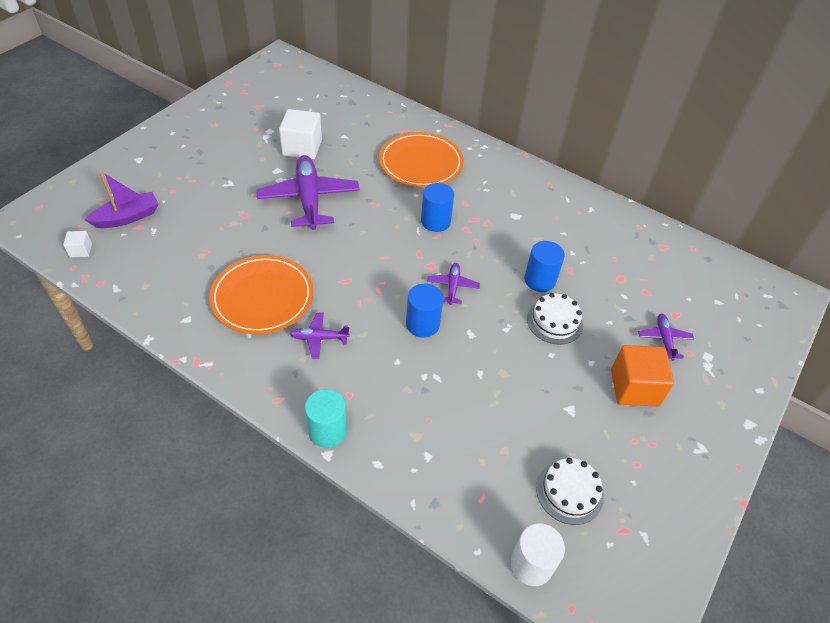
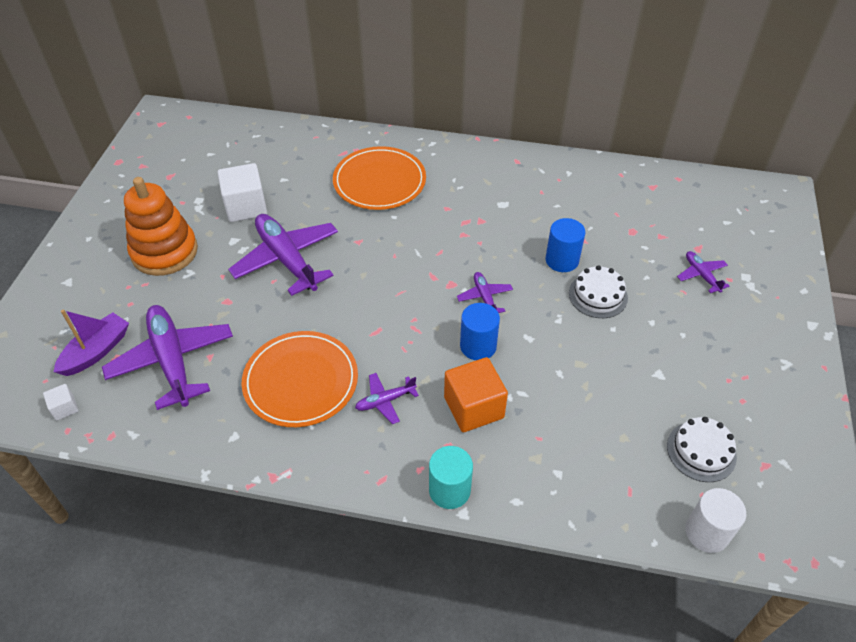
camera: 20 degrees left, 0 degrees up
(176, 245) = (172, 361): none -> purple plane
(220, 161) = (164, 252): none -> orange stacking toy
(435, 221) = (430, 237): blue cylinder -> none
(634, 387) = (701, 331): orange cube -> orange cube (473, 407)

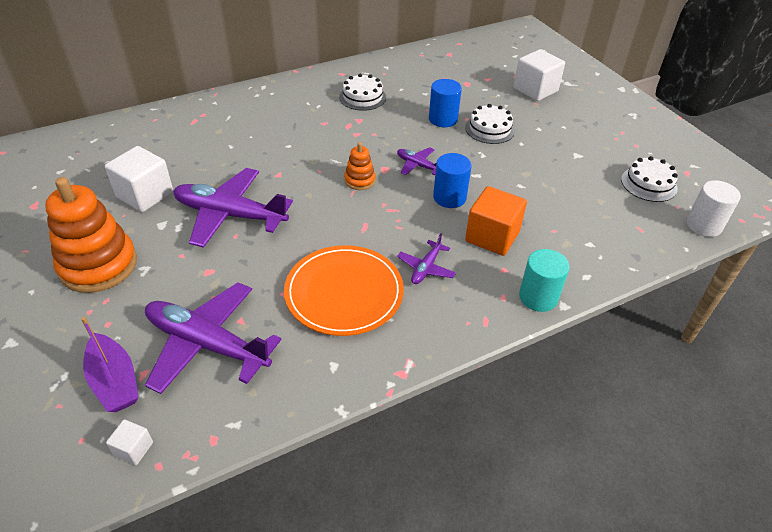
camera: 40 degrees left, 5 degrees down
(96, 351) = (115, 381): purple boat -> purple boat turned 150 degrees clockwise
(379, 181) = (249, 127): orange plate -> none
(418, 284) = (360, 180): none -> orange stacking toy
(509, 197) = (362, 97): none -> white cake
(701, 275) = (535, 90): purple plane -> white cube

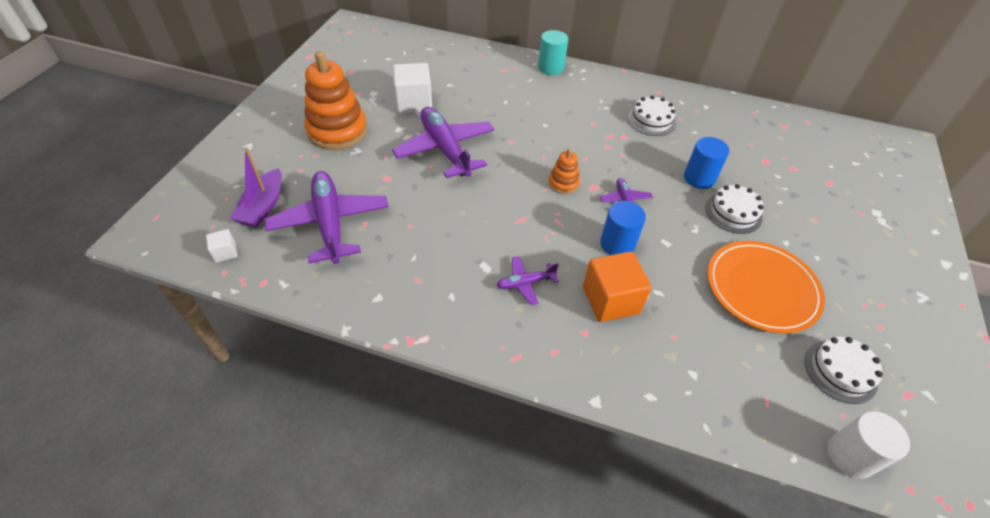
camera: 45 degrees right, 5 degrees up
(344, 293) = (446, 255): orange plate -> orange plate (762, 288)
(535, 90) = (833, 206): white cube -> none
(538, 297) = (583, 376): turquoise cylinder -> turquoise cylinder (551, 68)

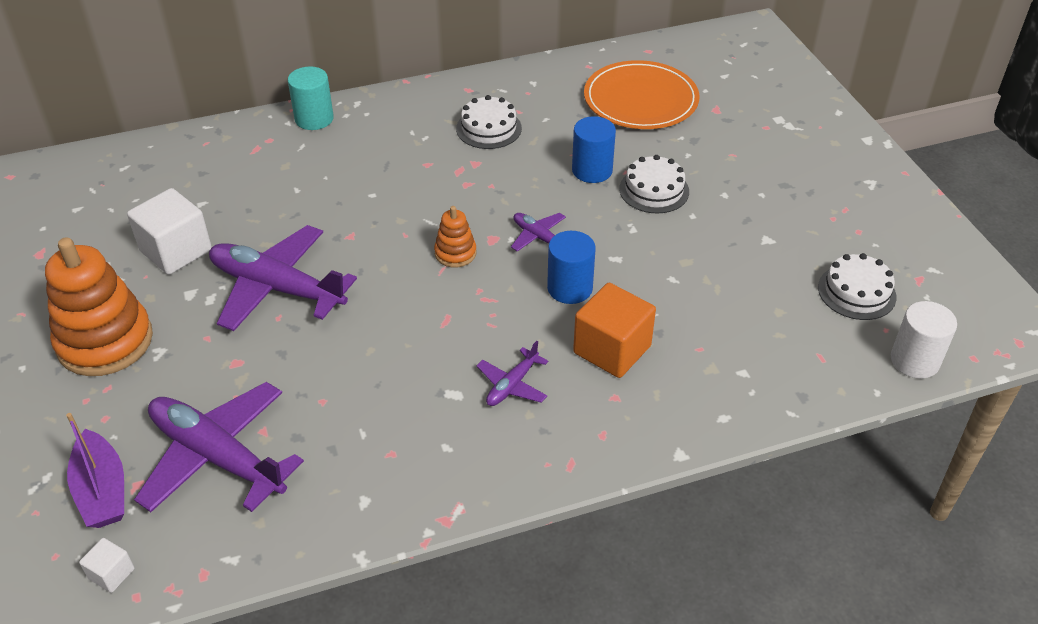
camera: 35 degrees left, 5 degrees down
(762, 288) = (738, 253): orange plate -> orange plate (640, 100)

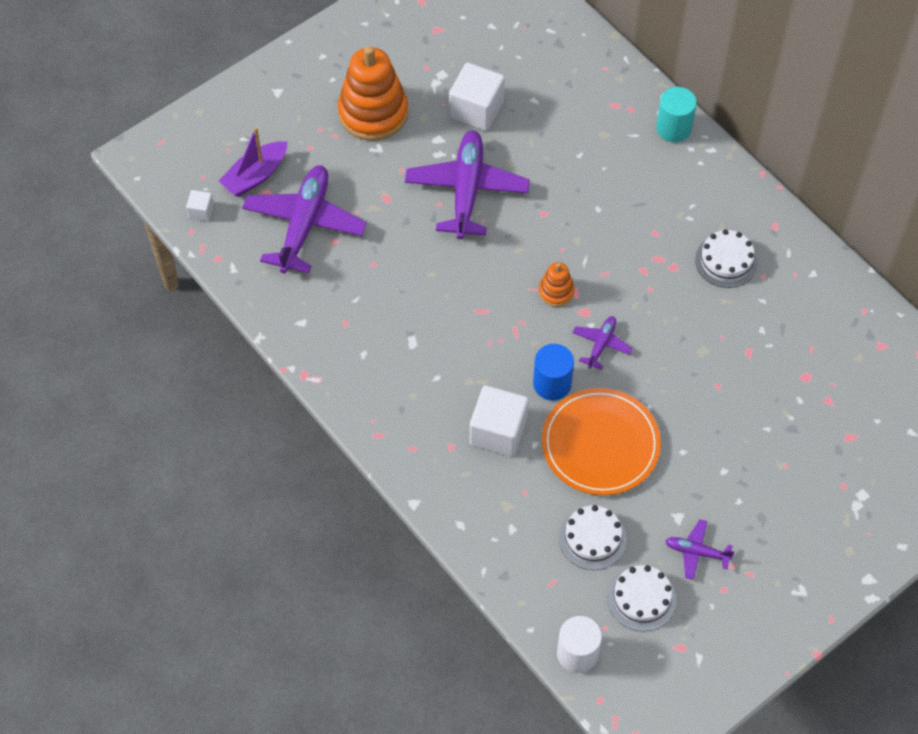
camera: 70 degrees right, 15 degrees up
(512, 385) = (435, 376): purple plane -> purple plane (696, 552)
(592, 170) = (706, 358): blue cylinder -> none
(612, 349) = (498, 432): orange cube -> white cube
(640, 100) = (832, 369): orange plate -> orange plate (600, 444)
(654, 190) = (703, 413): white cake -> white cake (592, 538)

